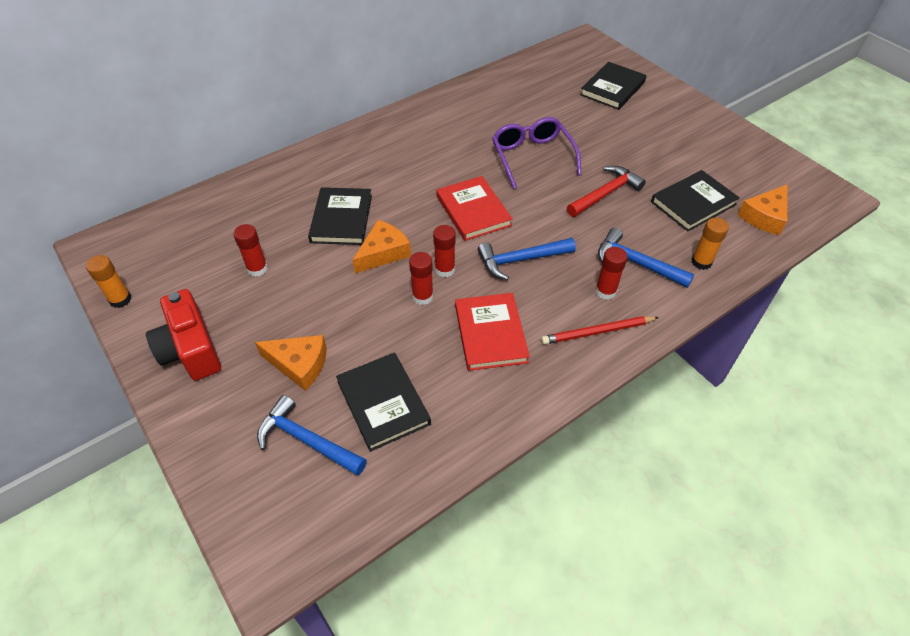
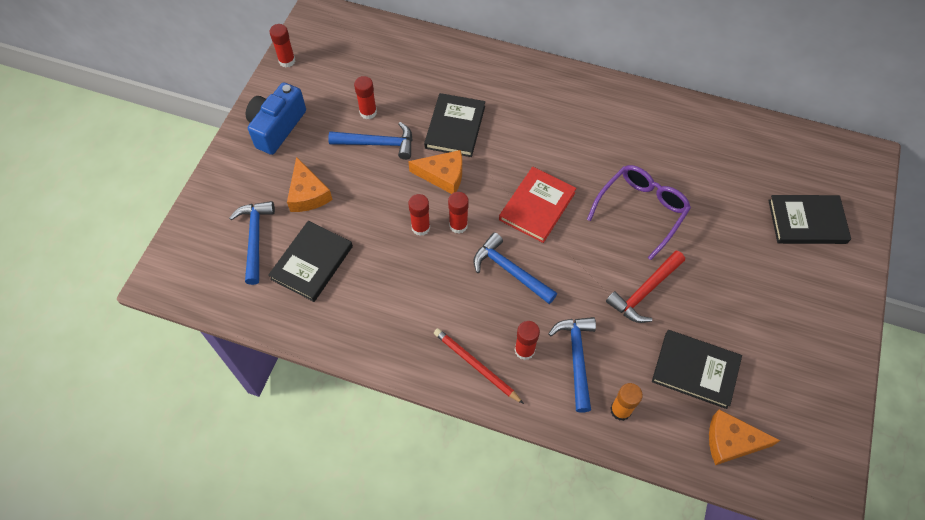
camera: 55 degrees right, 10 degrees up
(120, 299) = (287, 61): orange glue stick -> red glue stick
(191, 350) = (277, 127): red camera -> blue camera
(300, 279) = (378, 143): none -> blue hammer
(341, 219) = (455, 127): black book -> black book turned 45 degrees counterclockwise
(490, 333) = (419, 292): red book -> none
(605, 193) = (644, 292): red hammer -> red hammer turned 120 degrees clockwise

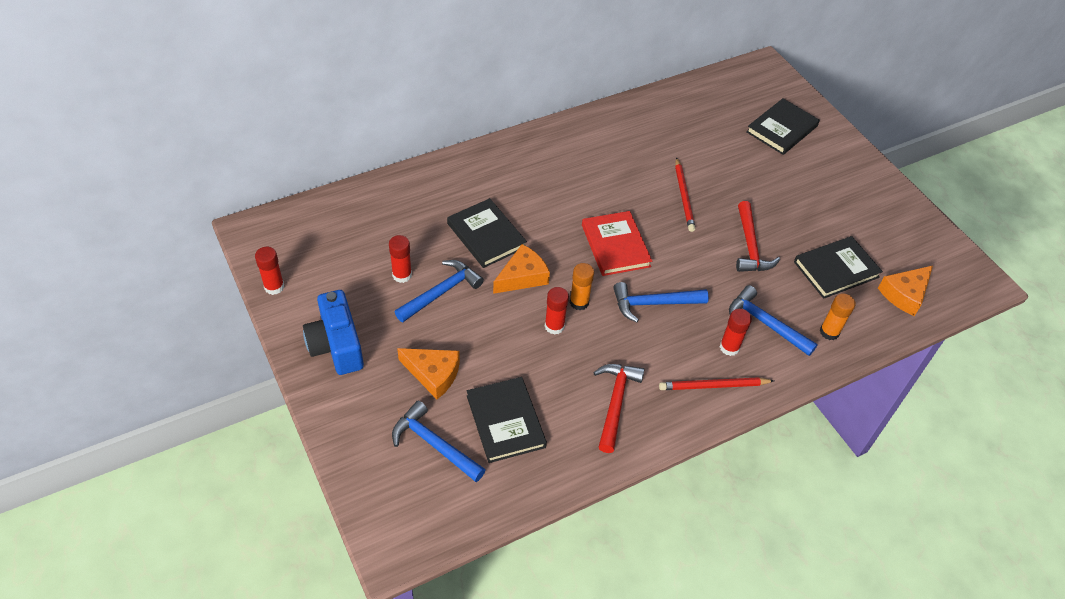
camera: 50 degrees left, 10 degrees down
(394, 314) = (615, 403): none -> red hammer
(458, 225) = (579, 302): red glue stick -> orange glue stick
(641, 211) = (684, 196): purple glasses -> red pencil

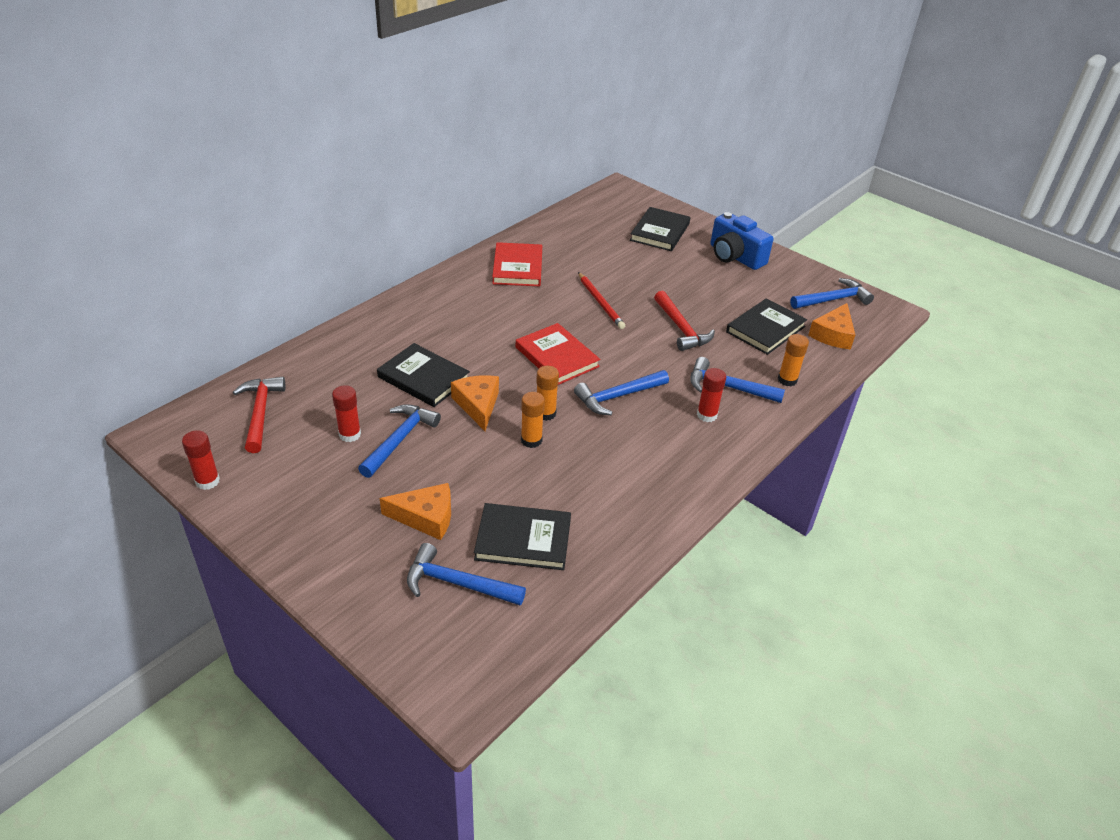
camera: 20 degrees left, 10 degrees down
(336, 345) = (305, 518): blue camera -> blue camera (735, 256)
(505, 421) = (523, 539): black book -> black book turned 45 degrees counterclockwise
(522, 277) = (478, 405): orange cheese -> orange cheese turned 45 degrees counterclockwise
(554, 326) = (531, 440): red glue stick -> orange glue stick
(615, 403) = (625, 491): red hammer -> red hammer (260, 413)
(621, 137) = (517, 267): none -> red book
(713, 386) = (709, 451): red pencil -> none
(926, 254) = (833, 299): none -> blue hammer

